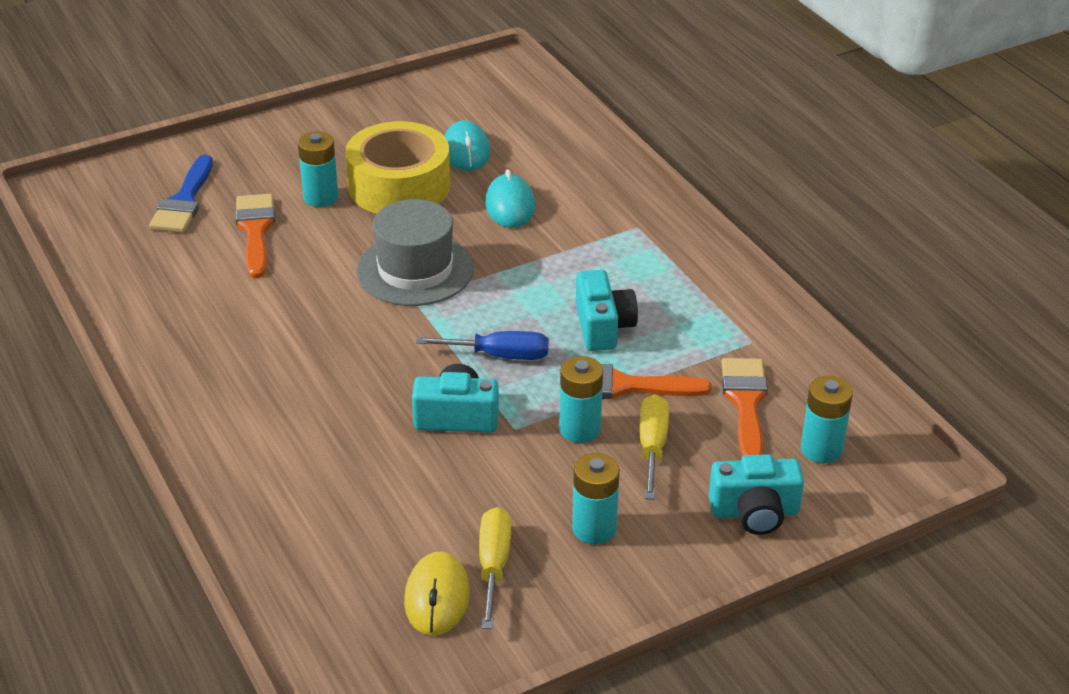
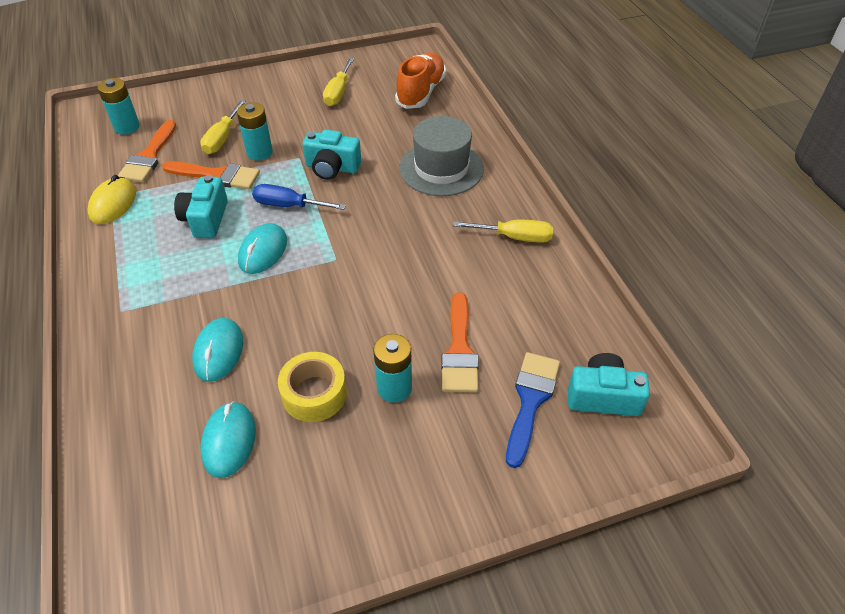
camera: 170 degrees left, 10 degrees up
(182, 347) = (514, 237): none -> yellow screwdriver
(336, 585) = (421, 92): none -> orange shoe
(399, 186) = (314, 394): yellow tape -> yellow tape, size x0.62
(415, 270) = (327, 287): grey hat -> grey hat (441, 168)
(437, 597) = (371, 83): yellow mouse -> yellow mouse (113, 203)
(508, 298) = (263, 251): none -> turquoise mouse
(594, 529) = (279, 103): turquoise battery -> none
(754, 512) = (189, 101): turquoise camera -> turquoise camera (603, 397)

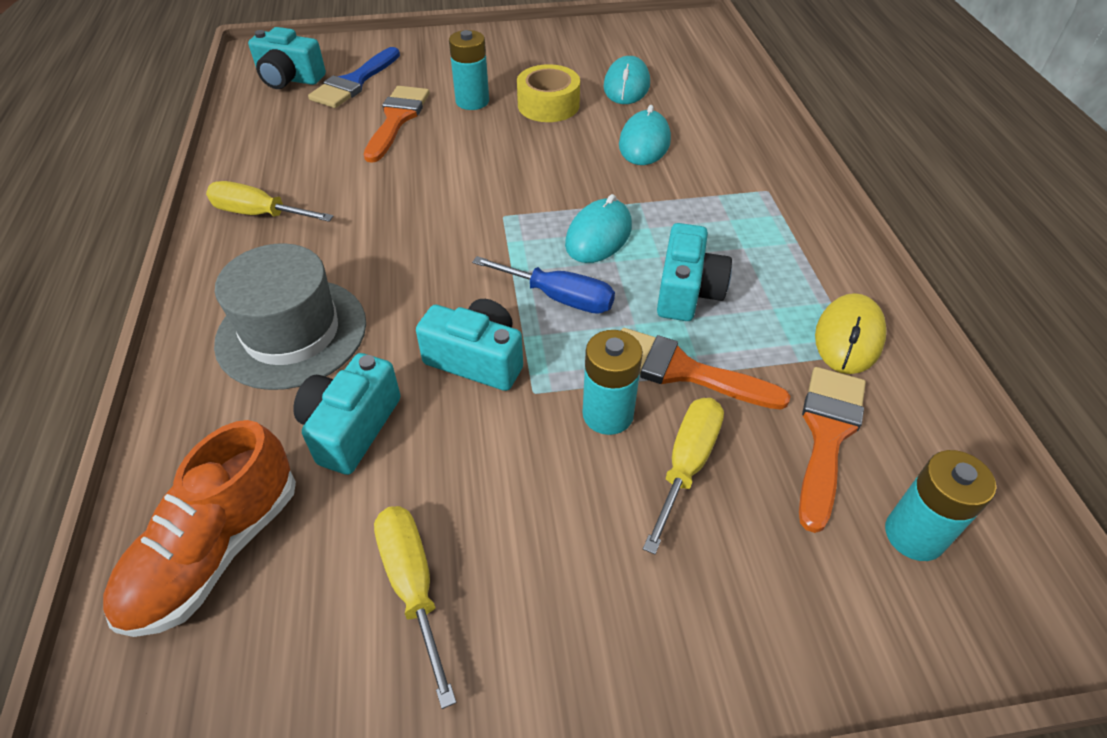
camera: 170 degrees left, 0 degrees up
(338, 92) = (413, 585): yellow screwdriver -> yellow screwdriver turned 45 degrees counterclockwise
(386, 133) = (351, 427): none -> turquoise camera

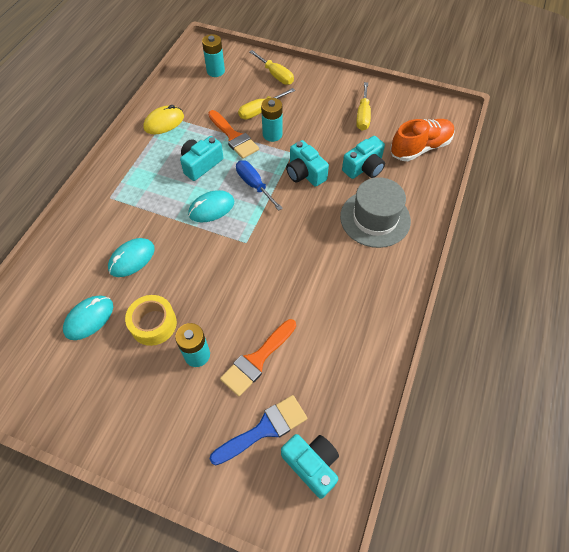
camera: 150 degrees left, 10 degrees up
(259, 214) = (372, 305): yellow screwdriver -> yellow screwdriver (276, 75)
(827, 435) = (209, 100): orange brush -> none

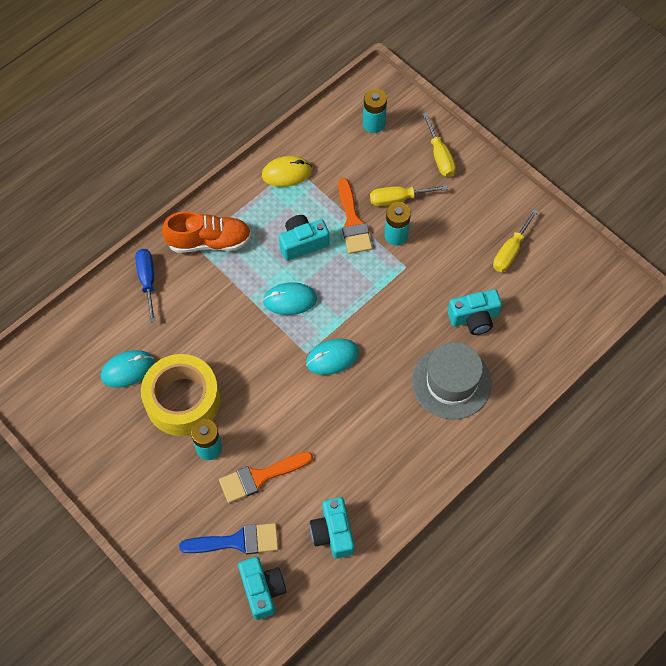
camera: 25 degrees right, 5 degrees up
(132, 259) = (189, 324): turquoise mouse -> turquoise mouse (332, 358)
(153, 324) = (182, 400): yellow tape -> yellow tape, size x1.61
(254, 185) = (346, 290): blue screwdriver -> blue screwdriver (147, 280)
(305, 173) = (406, 298): turquoise camera -> turquoise camera (333, 532)
(420, 148) = (551, 319): orange shoe -> orange shoe (209, 241)

